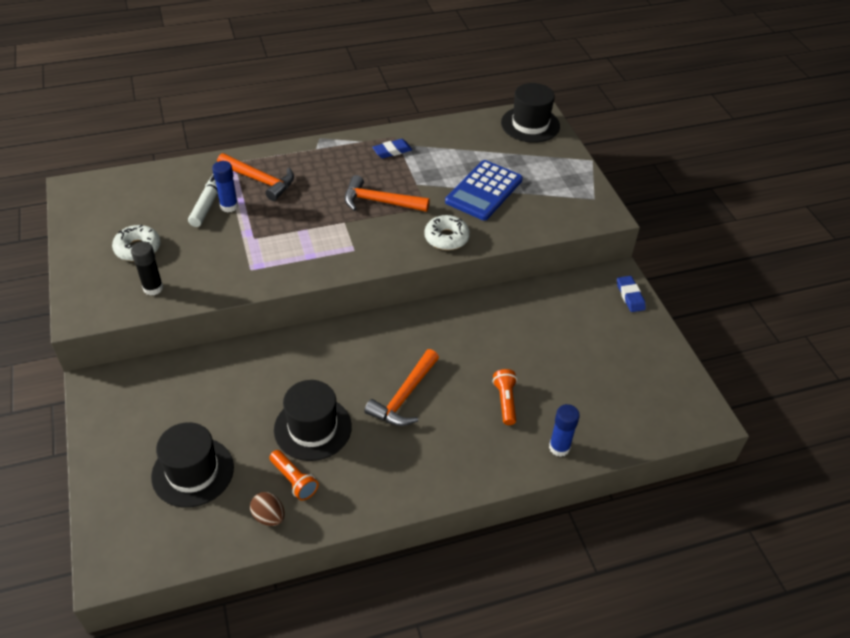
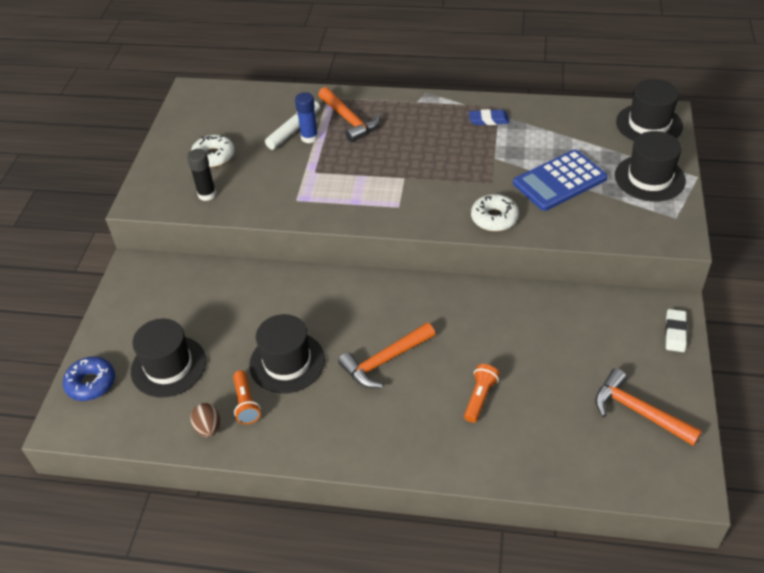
camera: 30 degrees right, 0 degrees up
(116, 517) = (91, 383): none -> blue donut
(380, 202) = (449, 167): orange hammer -> orange hammer (639, 412)
(555, 170) = (649, 178): none -> black hat
(559, 447) = (509, 462): blue glue stick -> none
(630, 296) = (675, 333): blue eraser -> white eraser

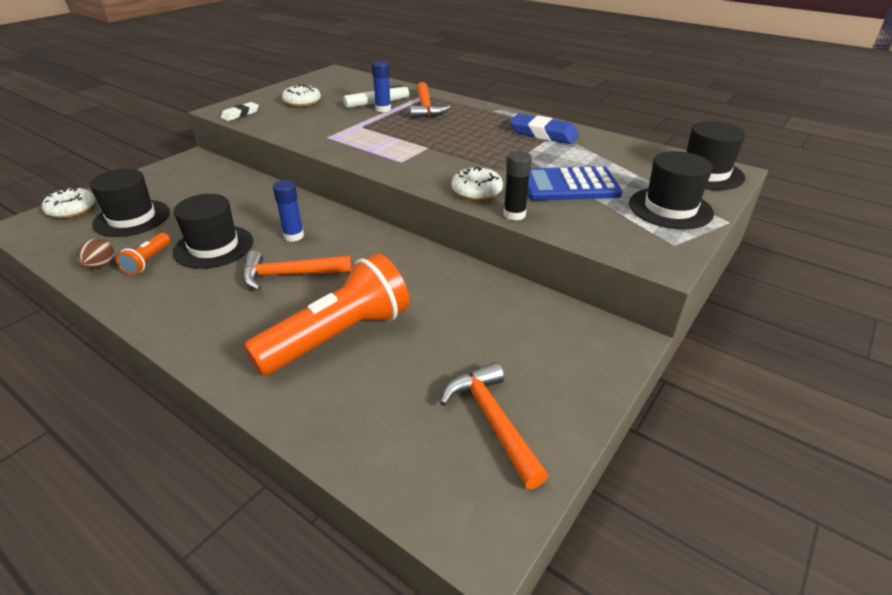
camera: 25 degrees right, 10 degrees down
(91, 383) = (71, 209): blue donut -> white donut
(207, 194) = (269, 118): black glue stick -> black glue stick (514, 214)
(345, 319) = (293, 236): none -> blue glue stick
(480, 397) = (338, 336): orange flashlight -> orange flashlight, size x2.26
(488, 120) = (543, 134): blue eraser -> blue eraser, size x1.66
(675, 333) = (606, 363): white eraser -> white eraser (240, 114)

